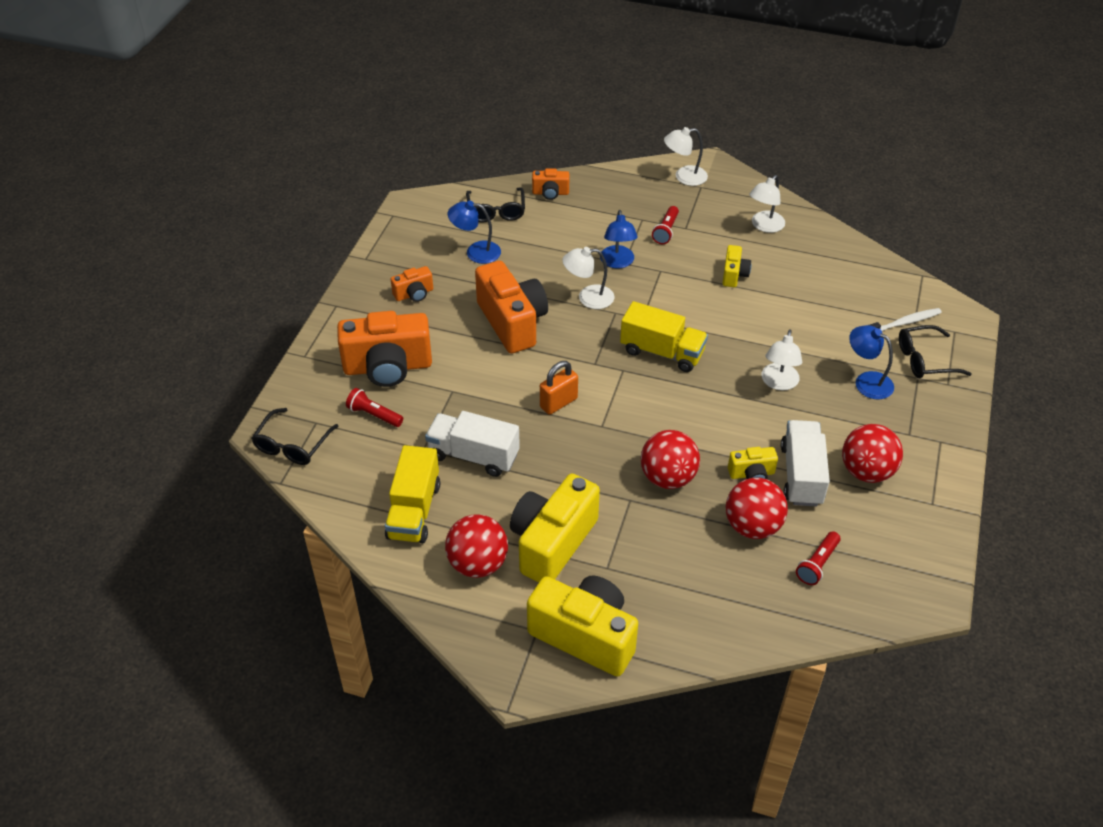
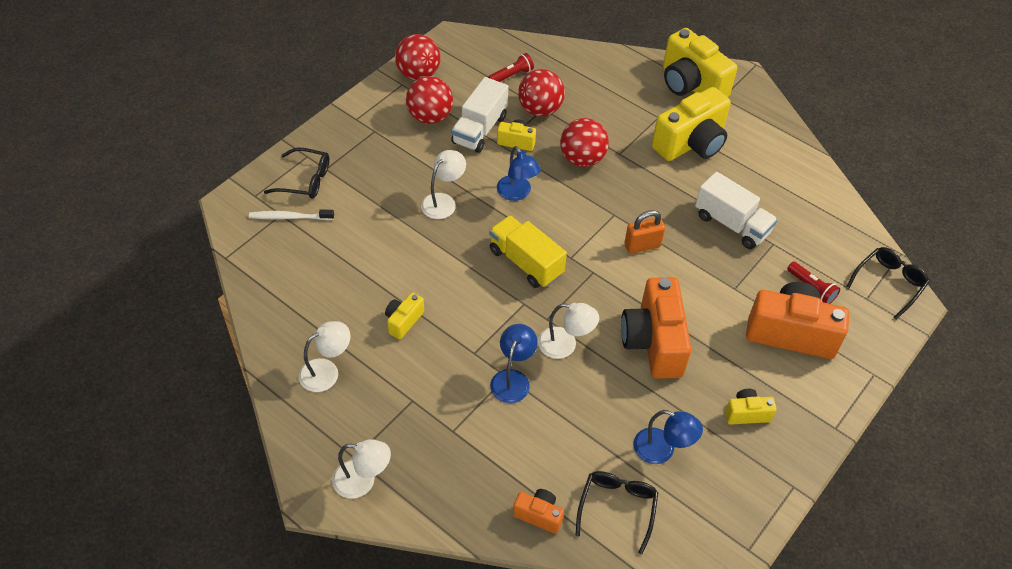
camera: 160 degrees left, 5 degrees up
(414, 294) = (746, 413): orange camera -> yellow camera
(414, 511) = (791, 197): yellow truck -> none
(478, 564) = (751, 147): red ball -> red ball (418, 74)
(666, 231) = (436, 403): red flashlight -> none
(866, 381) = (369, 179): blue lamp -> blue lamp (517, 193)

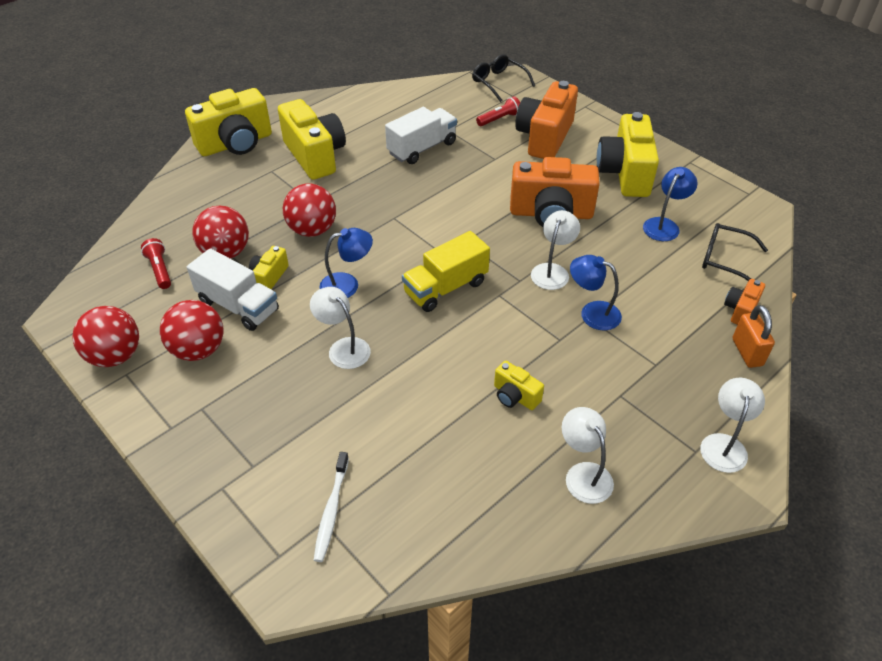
camera: 80 degrees left, 5 degrees down
(305, 180) = (268, 490): black glasses -> none
(642, 246) = (437, 205): orange padlock -> orange padlock (747, 352)
(746, 413) = (625, 173): yellow camera -> yellow camera, size x2.08

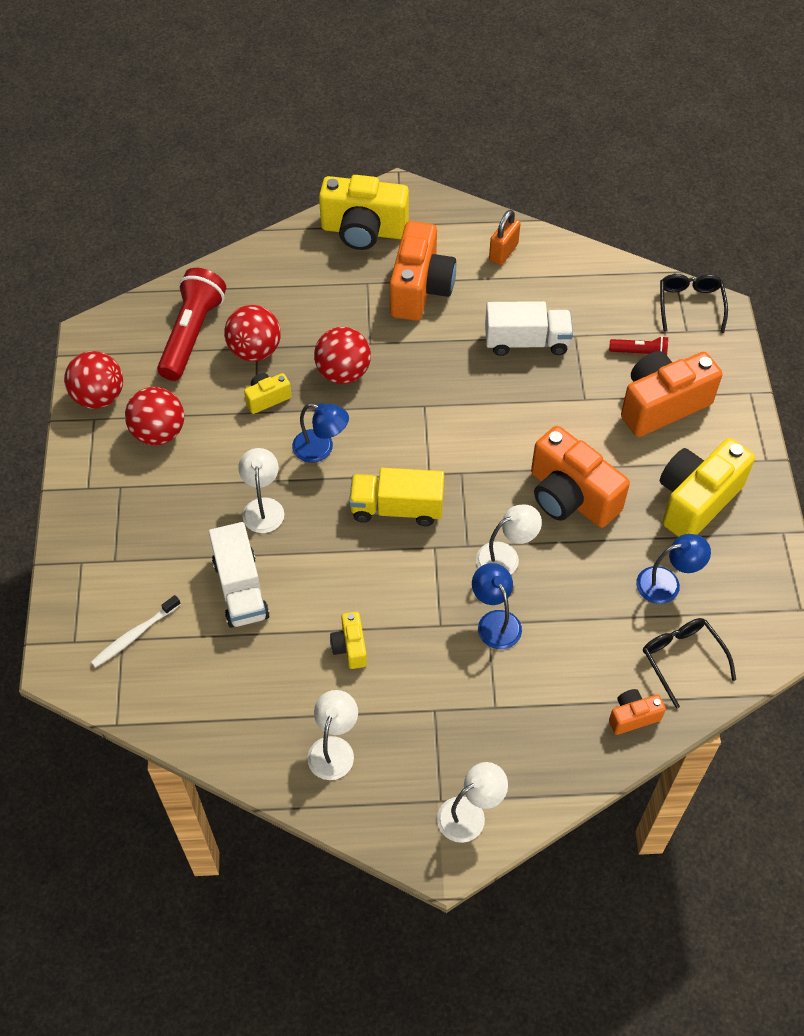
camera: 40 degrees right, 10 degrees up
(160, 270) = (192, 334): red flashlight -> red flashlight, size x2.01
(238, 306) = (220, 411): white truck -> white truck (241, 589)
(315, 155) = (420, 289): yellow camera -> orange camera
(747, 352) = (588, 757): orange padlock -> orange padlock (503, 252)

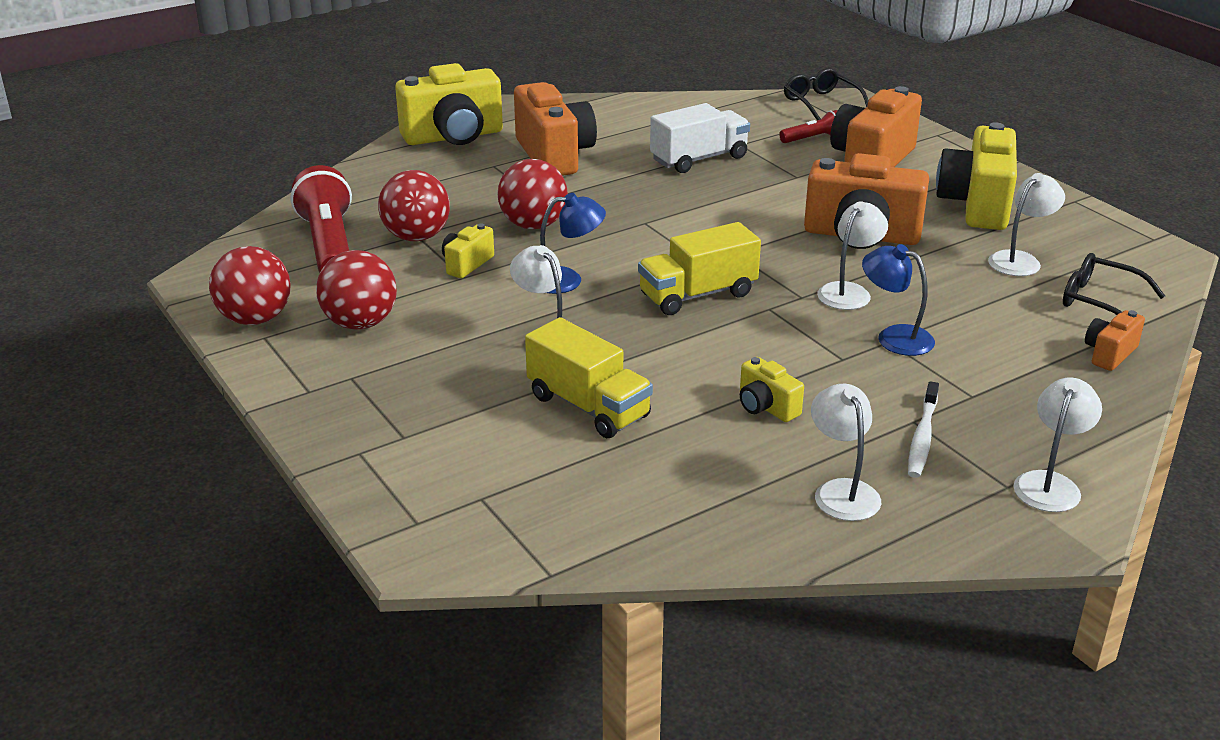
camera: 30 degrees left, 25 degrees down
(135, 635) = (494, 488): white toothbrush -> white toothbrush (922, 437)
(241, 589) = (588, 406): white truck -> yellow truck
(503, 252) = (611, 116): orange padlock -> none
(667, 583) = (1020, 260): blue lamp -> white lamp

